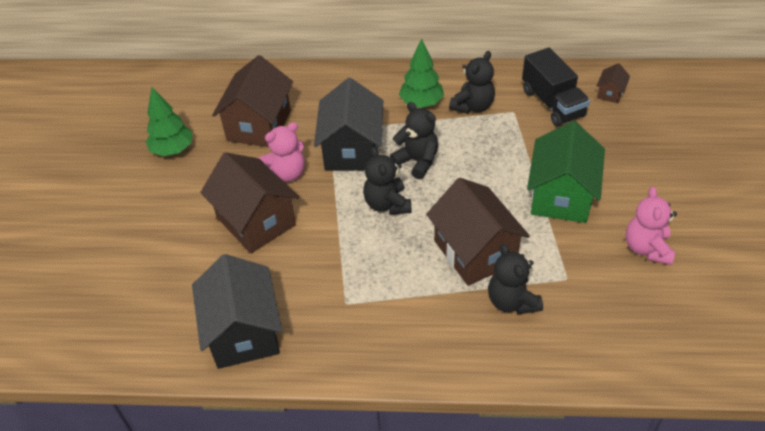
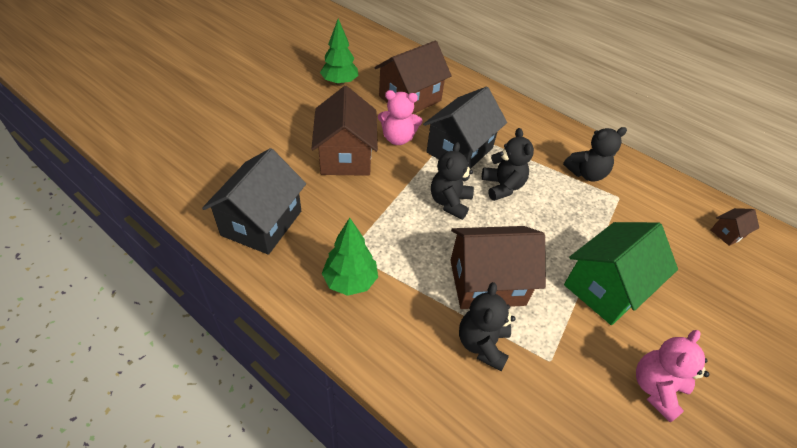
camera: 30 degrees right, 0 degrees up
(421, 103) = (544, 149): green tree -> green tree (350, 281)
(475, 251) = (487, 282): brown house -> brown house turned 75 degrees clockwise
(552, 103) = (661, 210): black truck -> none

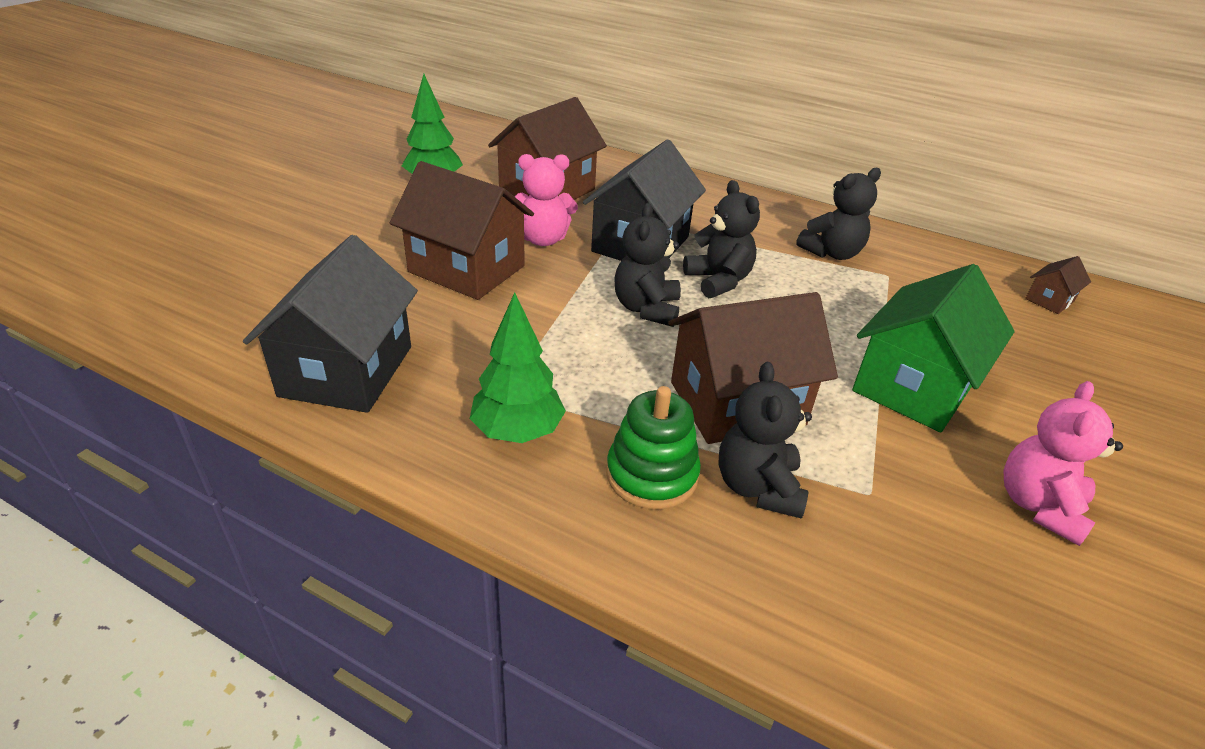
camera: 10 degrees left, 10 degrees down
(345, 156) = (467, 269): brown house -> brown house turned 45 degrees counterclockwise
(421, 324) = (651, 475): none -> green stacking toy

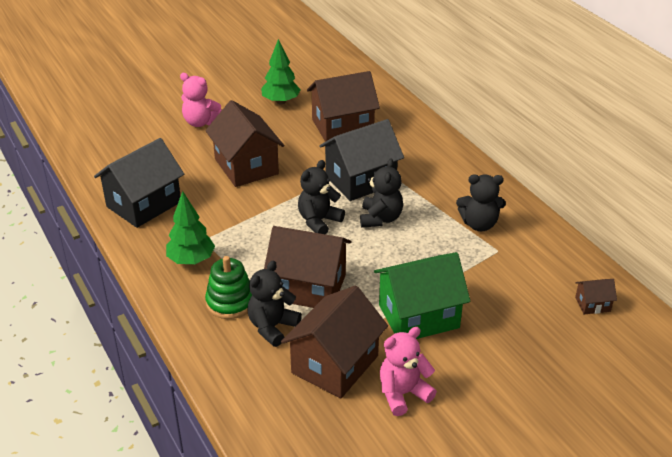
camera: 35 degrees right, 0 degrees up
(543, 239) = (305, 160): pink teddy bear -> pink teddy bear (201, 122)
(907, 505) = (335, 364): none -> brown house

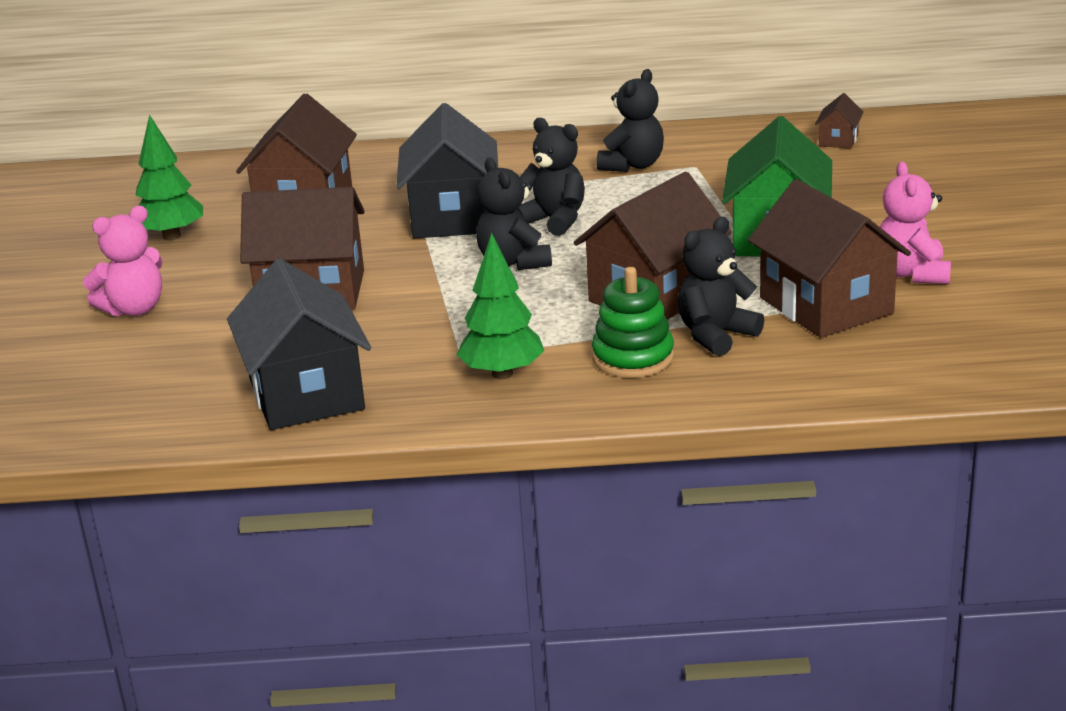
camera: 60 degrees left, 10 degrees down
(272, 327) = (715, 335): black teddy bear -> black teddy bear turned 75 degrees clockwise

